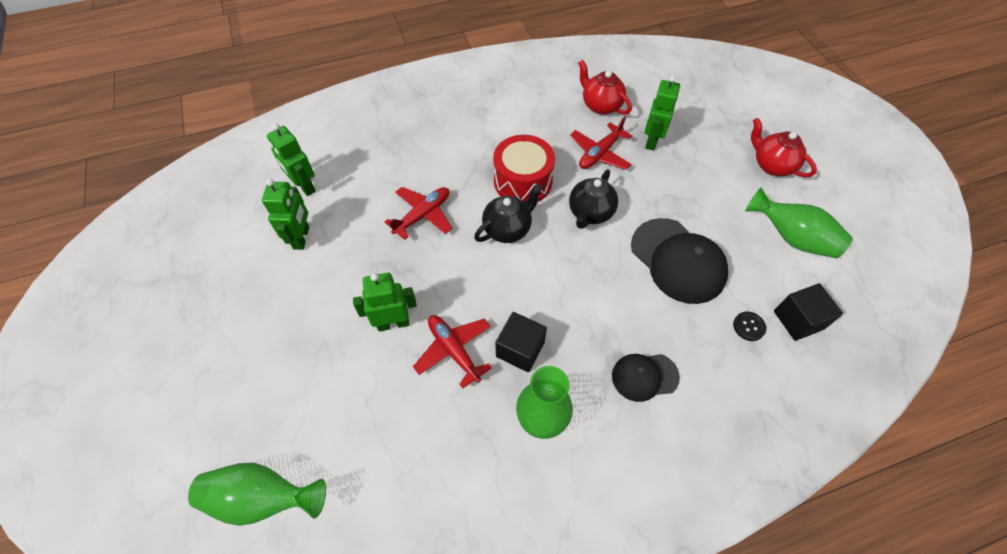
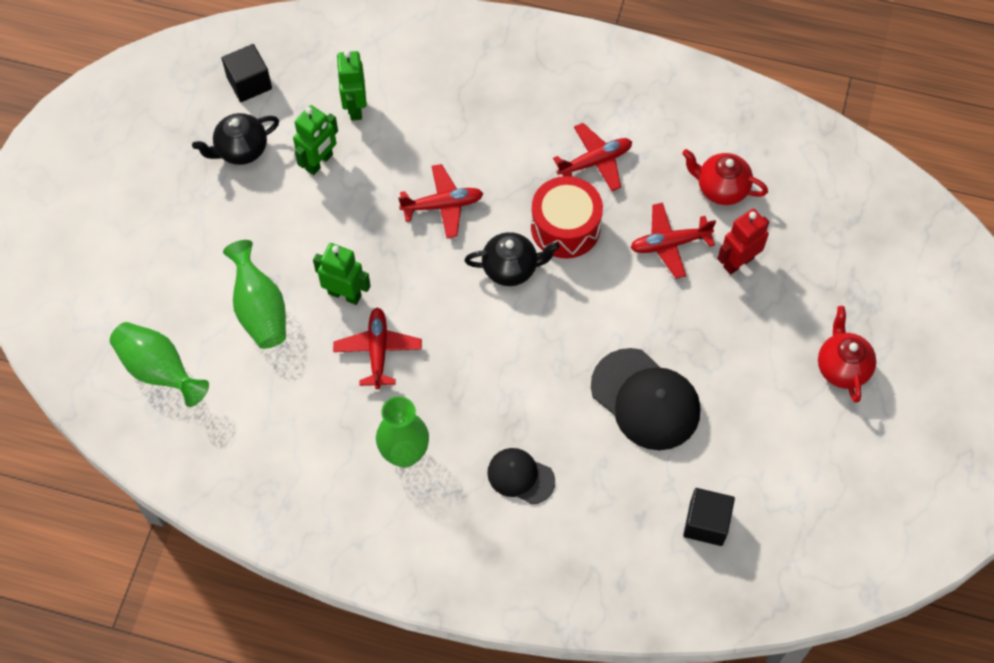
camera: 35 degrees right, 5 degrees up
(507, 132) = (595, 162): none -> red plane
(520, 349) = (434, 385): black cube -> black cube (249, 83)
(590, 213) = (603, 301): black teapot -> black teapot (241, 150)
(600, 105) = (721, 188): red teapot -> red teapot turned 60 degrees counterclockwise
(651, 140) = (738, 262): green robot -> red robot
(678, 261) = (645, 400): black cap -> black cap turned 45 degrees counterclockwise
(749, 326) = (653, 498): black button -> none
(791, 238) = (781, 450): green vase -> green vase (260, 310)

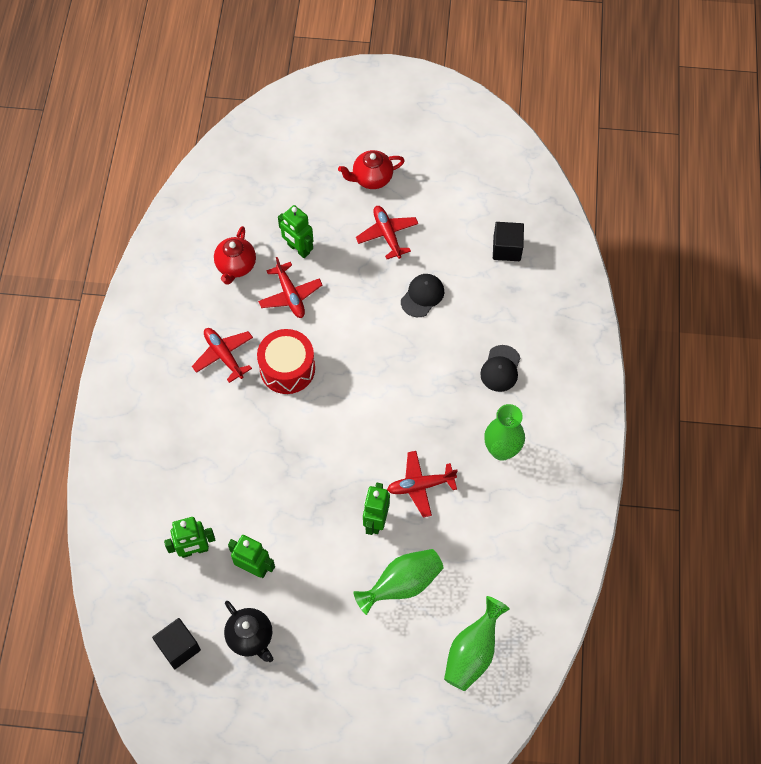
camera: 100 degrees left, 0 degrees up
(442, 205) = (281, 462): red plane -> red plane (387, 235)
(511, 268) = (330, 402): black teapot -> none
(645, 400) = (422, 296): black cap -> black cap, size x0.58
(738, 262) = (298, 249): red robot -> green robot

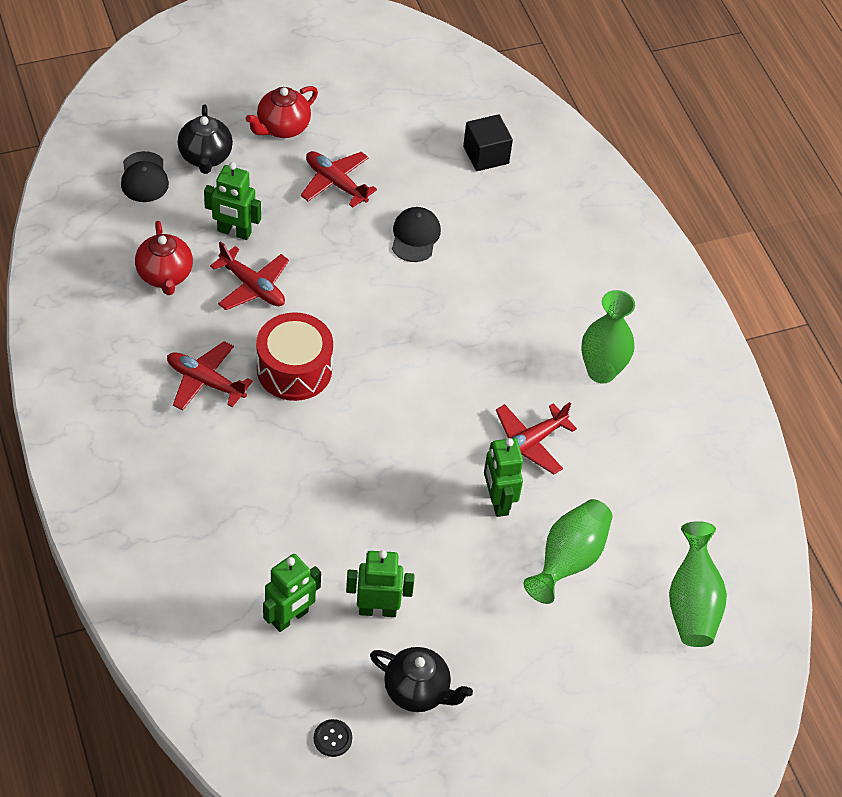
camera: 30 degrees left, 10 degrees down
(179, 647) = (332, 738): black cube -> black button
(307, 184) = (205, 157): none -> black teapot
(500, 368) = (551, 285): black cap -> black cap (144, 177)

